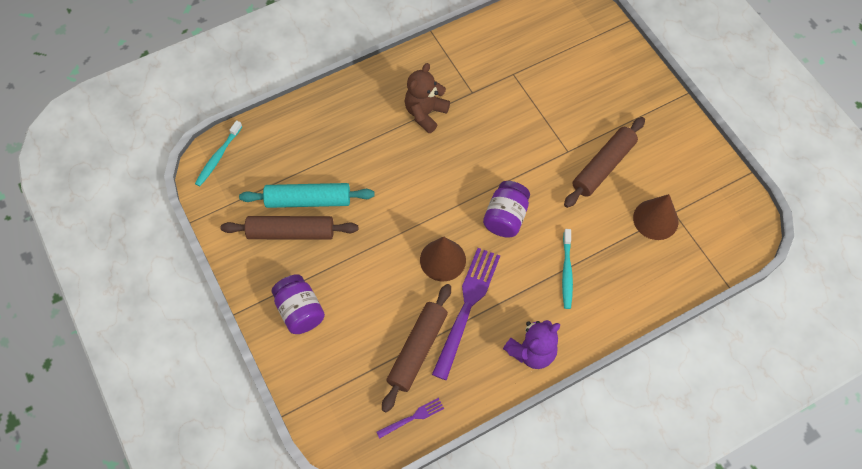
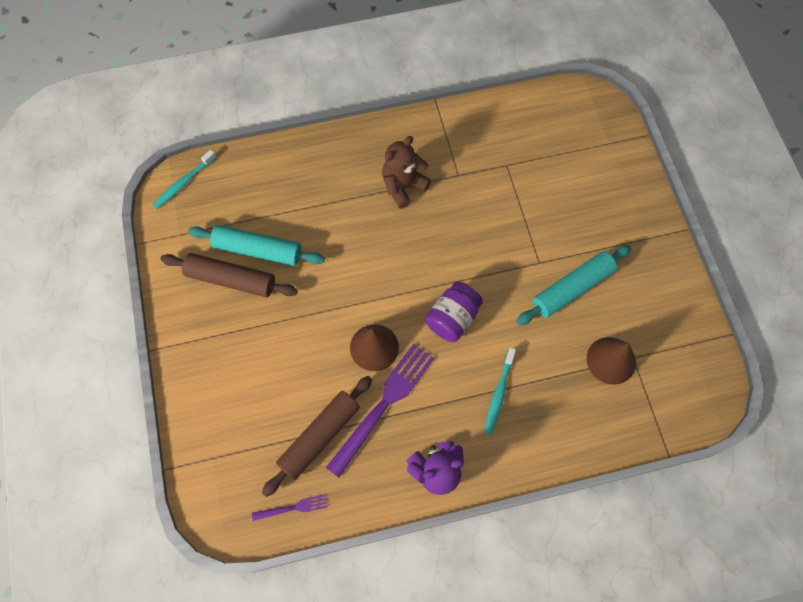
camera: 15 degrees right, 5 degrees up
(300, 311) = (215, 364): purple jar -> none
(603, 166) = (572, 288): brown rolling pin -> turquoise rolling pin

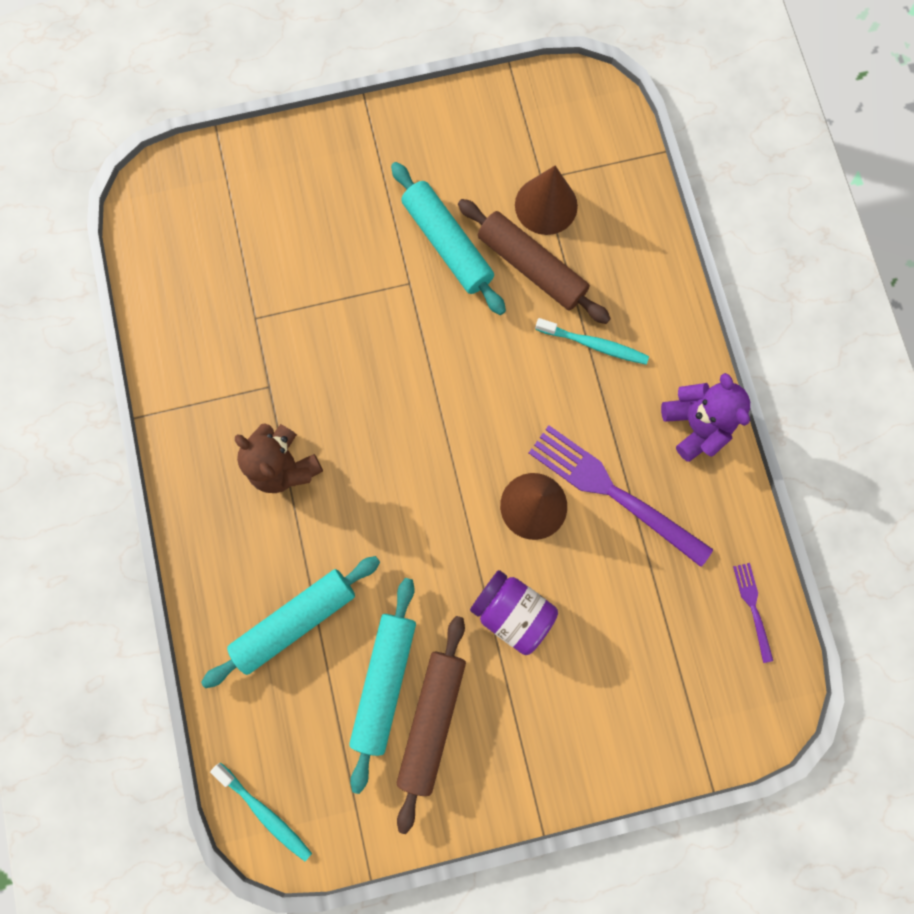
camera: 90 degrees left, 10 degrees up
(300, 196) = (295, 621): none -> turquoise rolling pin
(319, 436) = (659, 576): brown rolling pin -> brown rolling pin (531, 267)
(452, 318) = (490, 400): purple jar -> purple jar (512, 612)

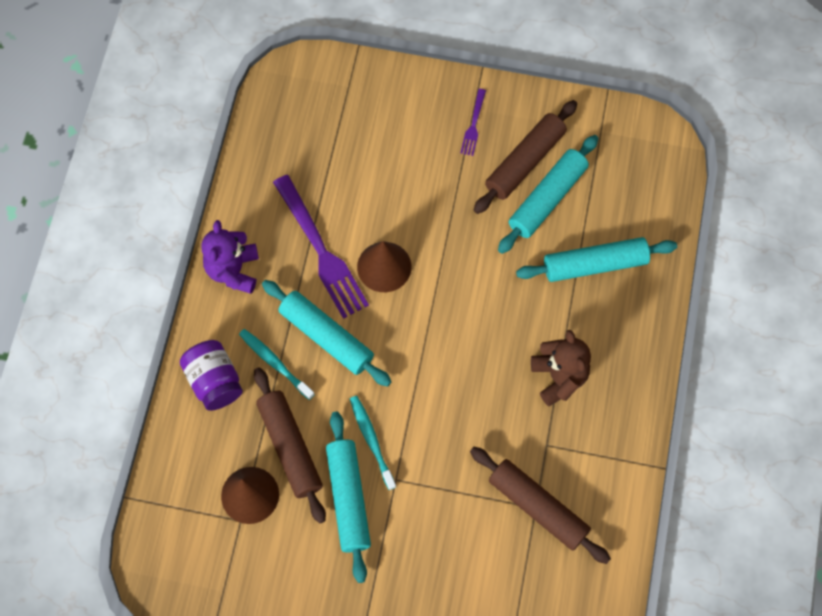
camera: 155 degrees left, 10 degrees down
(253, 319) = (537, 507): none -> brown rolling pin
(265, 813) = (663, 155): turquoise toothbrush -> turquoise toothbrush (371, 440)
(512, 612) = (436, 204): purple jar -> purple jar (214, 381)
(555, 397) = (326, 337): none -> turquoise rolling pin
(752, 607) = (267, 136): purple fork -> purple fork (473, 125)

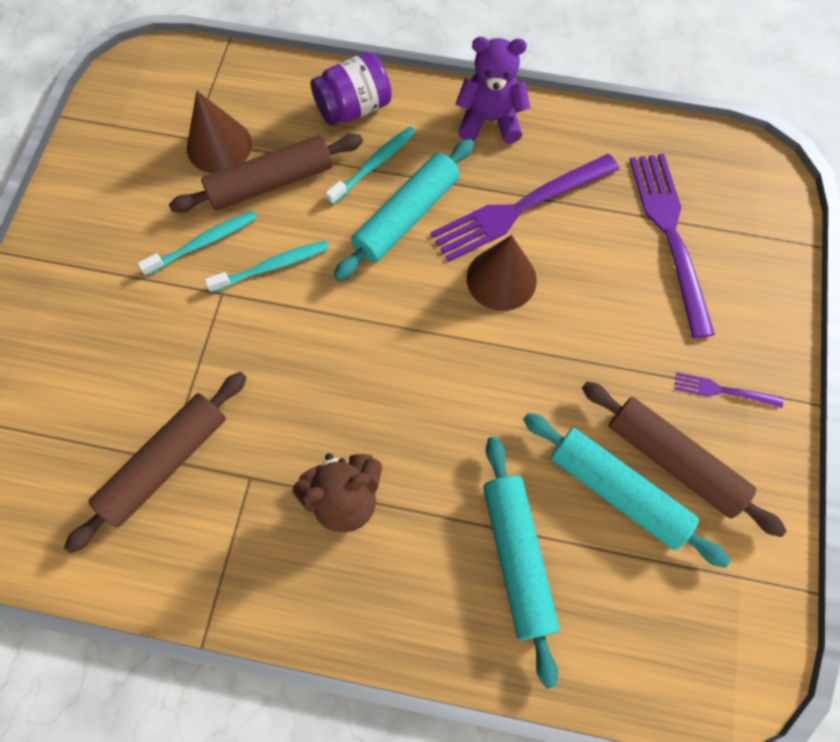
camera: 90 degrees right, 0 degrees up
(346, 145) = (669, 233): none -> purple fork
(348, 498) = (203, 243): turquoise rolling pin -> turquoise toothbrush

